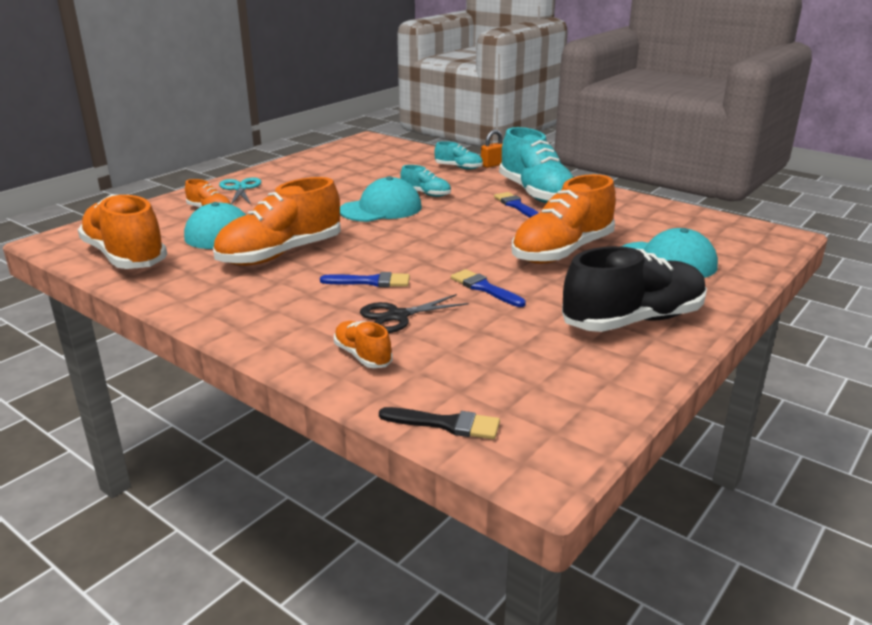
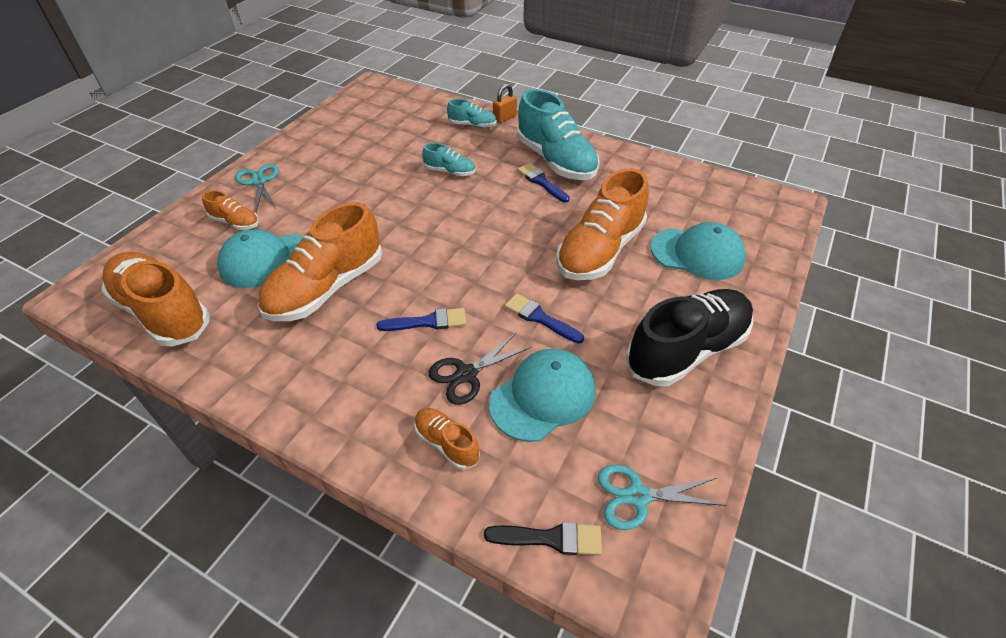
camera: 10 degrees left, 20 degrees up
(381, 209) = (411, 201): turquoise cap -> turquoise cap (543, 396)
(547, 407) = (638, 496): none -> turquoise scissors

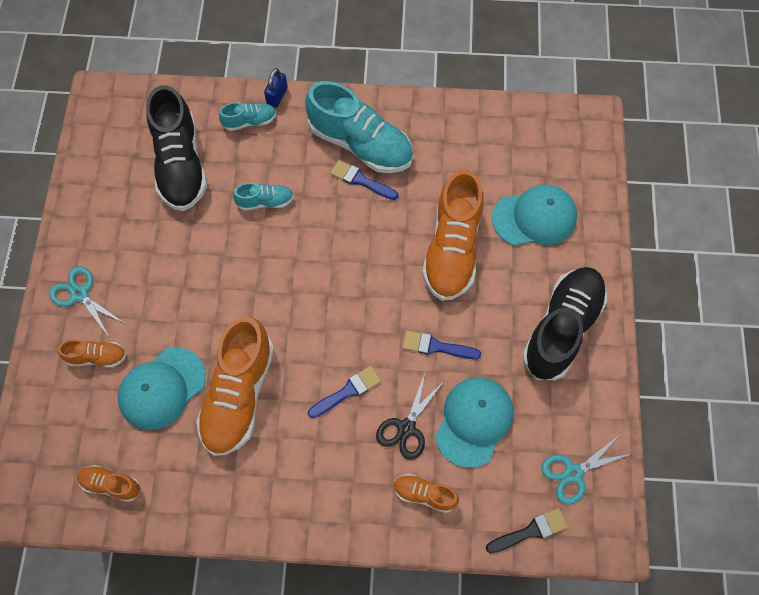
camera: 25 degrees left, 20 degrees up
(163, 312) = (111, 485): orange shoe -> orange shoe, size x0.48
(400, 133) = (180, 164): none -> black shoe
(504, 117) = (277, 96): orange padlock -> blue padlock

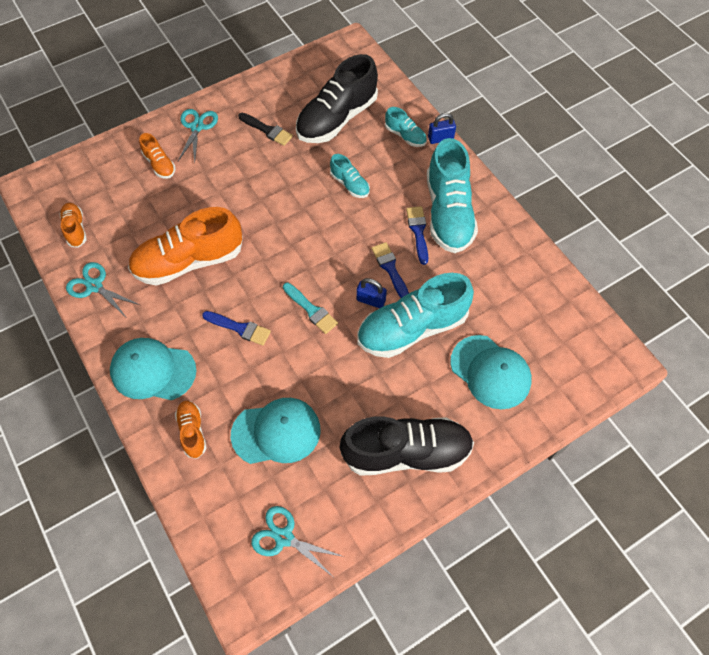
camera: 55 degrees right, 5 degrees down
(162, 388) = (162, 214): turquoise cap -> turquoise cap (153, 370)
(197, 501) = (94, 286): none -> turquoise scissors
(374, 318) = (311, 310): none -> turquoise brush
(401, 263) = (371, 300): none -> blue padlock
(406, 428) = (238, 386): black scissors -> none
(436, 346) = (320, 367): blue brush -> blue brush (390, 269)
(452, 249) = (412, 328): orange shoe -> turquoise shoe
(530, 531) = (211, 531): black brush -> black brush (267, 130)

